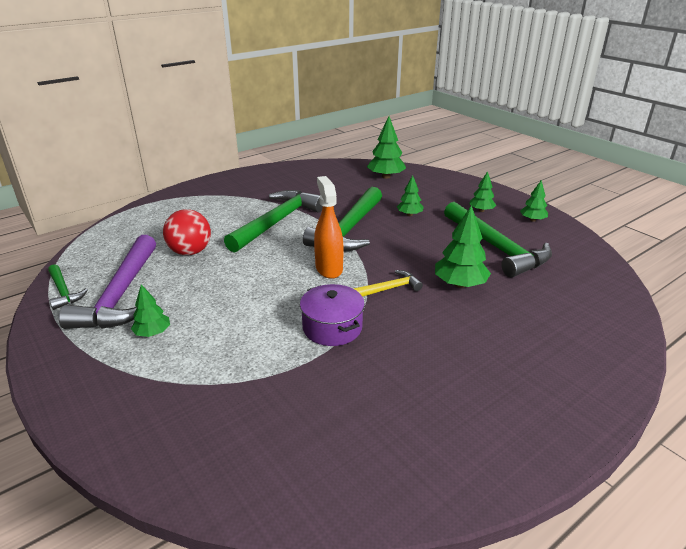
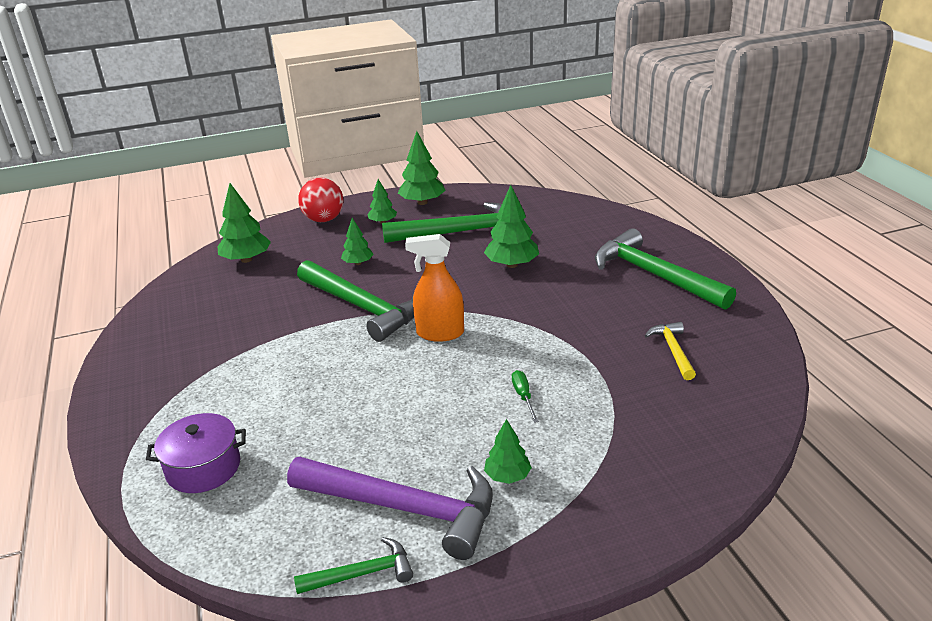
camera: 70 degrees left, 0 degrees up
(190, 252) = (328, 439): red ball -> red ball (324, 219)
(254, 324) = (523, 396): none -> green screwdriver
(277, 222) = (300, 357): green hammer -> green hammer (654, 275)
(332, 327) = (549, 346): purple pot -> purple pot (203, 467)
(388, 289) = (499, 303): yellow hammer -> yellow hammer (673, 350)
(532, 220) = (422, 202): green tree -> green tree, size x1.66

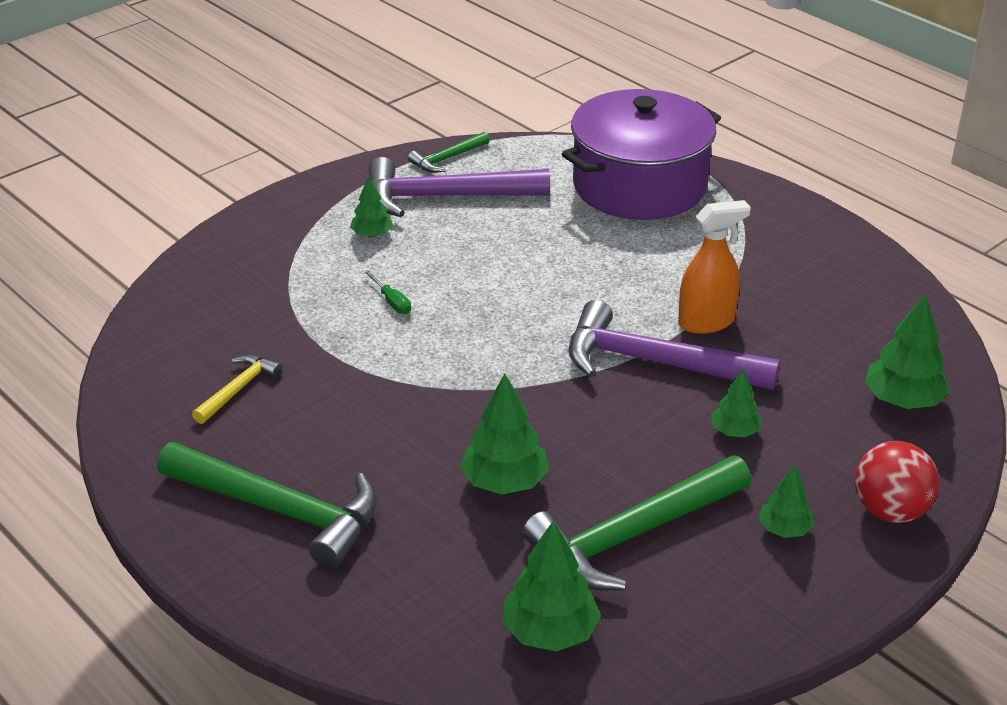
camera: 155 degrees right, 5 degrees up
(203, 467) = (639, 185): purple pot -> purple pot, size x2.01
(362, 307) = (656, 363): green hammer -> purple hammer
(422, 202) = (763, 602): green tree -> green tree (550, 632)
(440, 333) = (530, 350): orange spray bottle -> orange spray bottle (706, 322)
(673, 350) = (238, 389): yellow hammer -> yellow hammer turned 120 degrees counterclockwise

